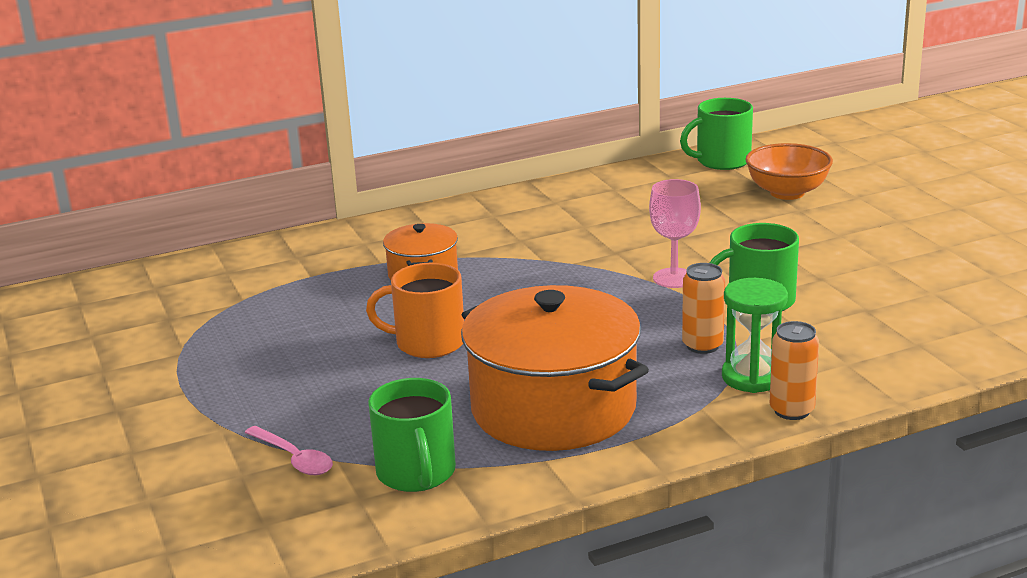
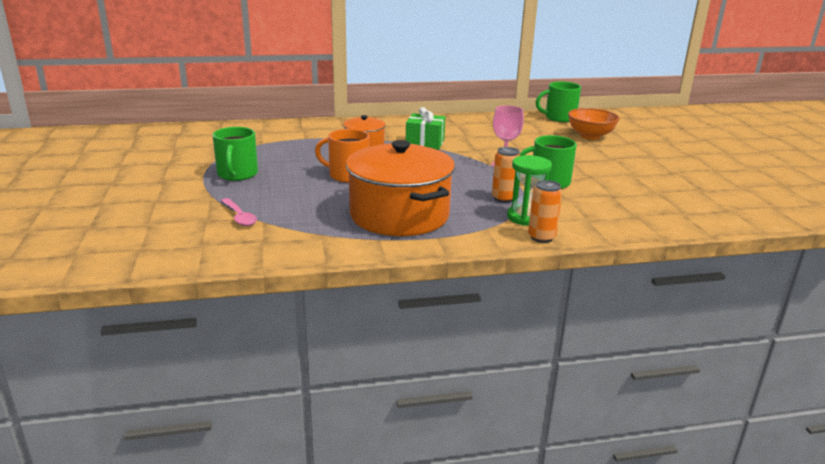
camera: 10 degrees right, 0 degrees up
(416, 473) = (302, 234): green mug -> green mug (237, 174)
(523, 253) = (425, 143): none -> green gift

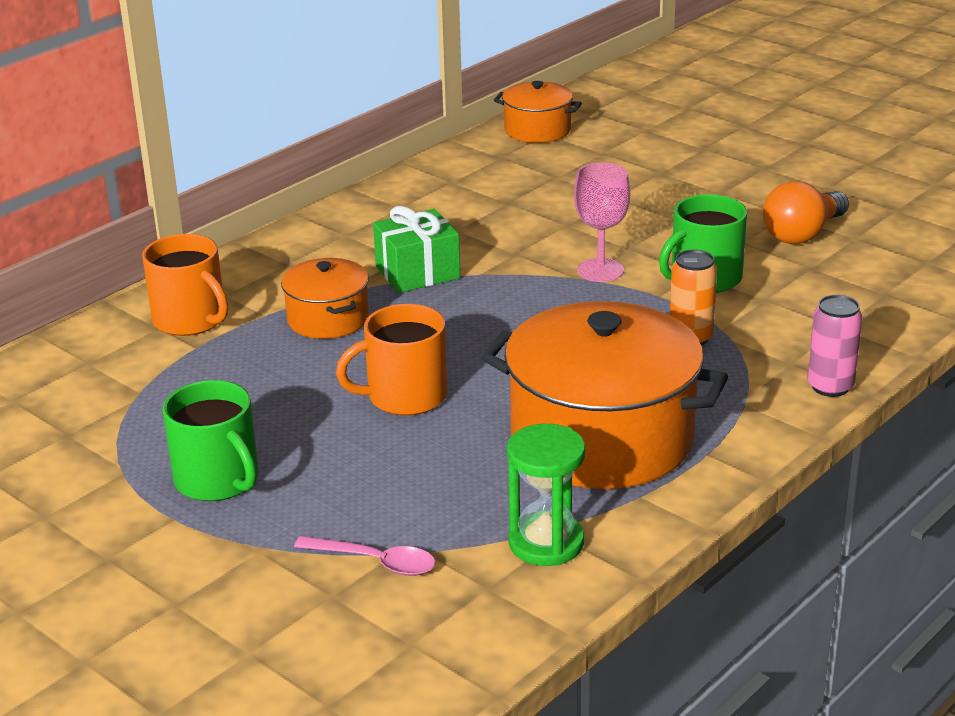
camera: 35 degrees left, 5 degrees up
(316, 131) = (191, 320): none -> orange mug
(525, 217) = (765, 360): green hourglass -> green hourglass (546, 543)
(541, 237) = (830, 387): orange can -> pink can
(559, 118) = (537, 130): green mug -> orange pot
(590, 136) = (633, 155): orange bowl -> none
(629, 183) = (802, 234): none -> orange light bulb

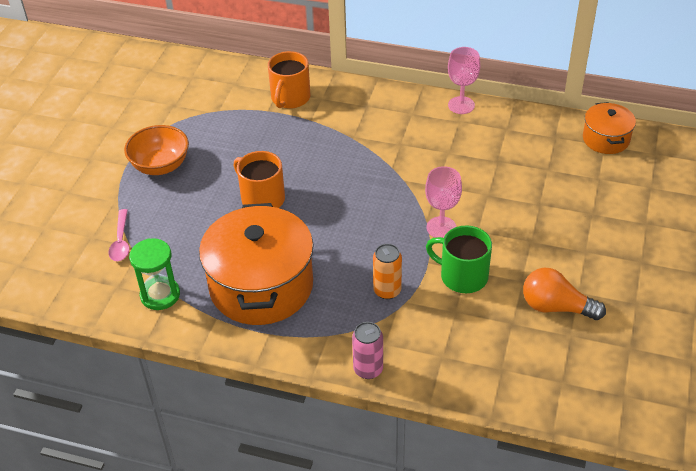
camera: 65 degrees right, 15 degrees up
(218, 480) = (160, 166): green mug -> orange bowl
(328, 319) = (319, 143): orange pot -> none
(369, 197) = (461, 105): none -> pink goblet
(417, 272) = (389, 156): green gift -> none

